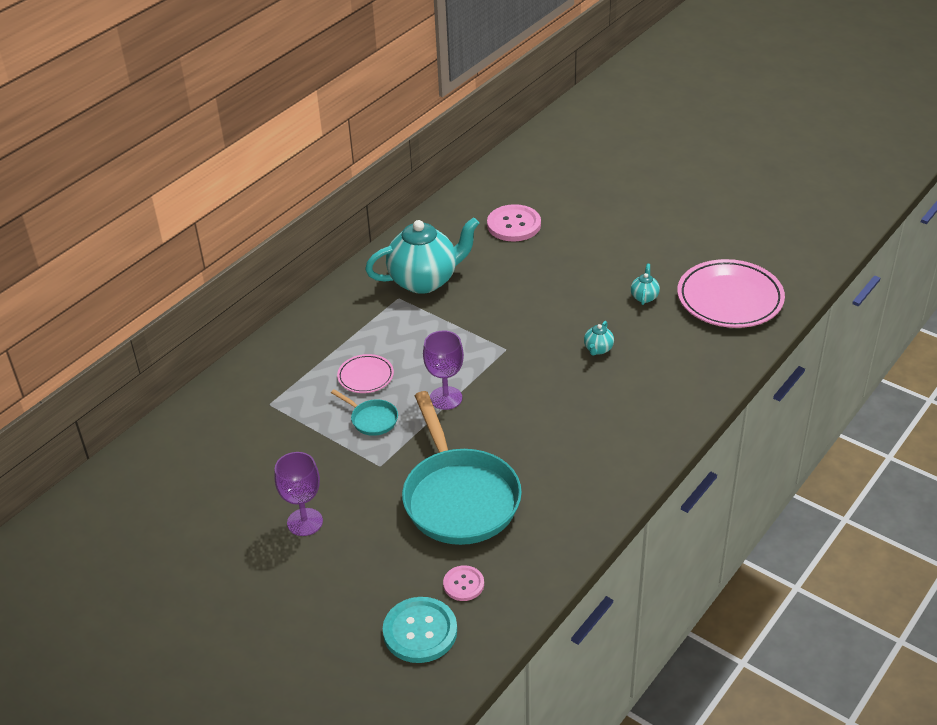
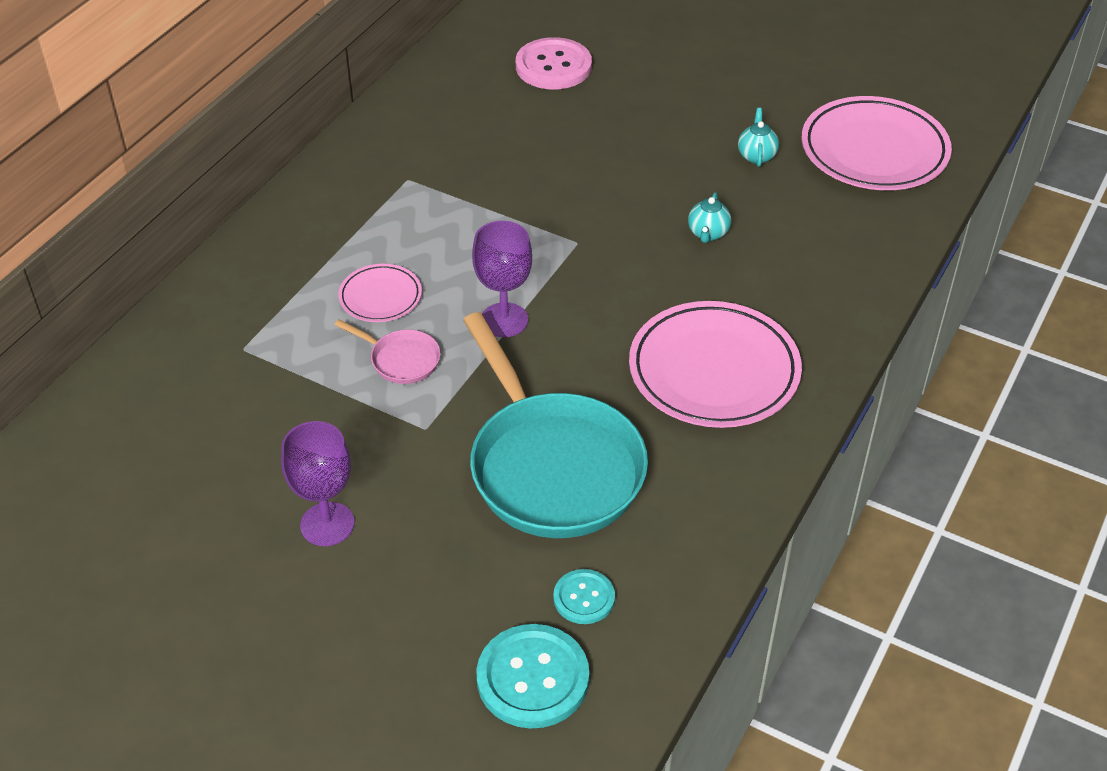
camera: 10 degrees left, 5 degrees up
(372, 419) = (401, 360): turquoise pan -> pink pan
(424, 280) = (441, 152): turquoise teapot -> none
(463, 584) = (584, 598): pink button -> turquoise button
(582, 443) = (714, 371): none -> pink plate

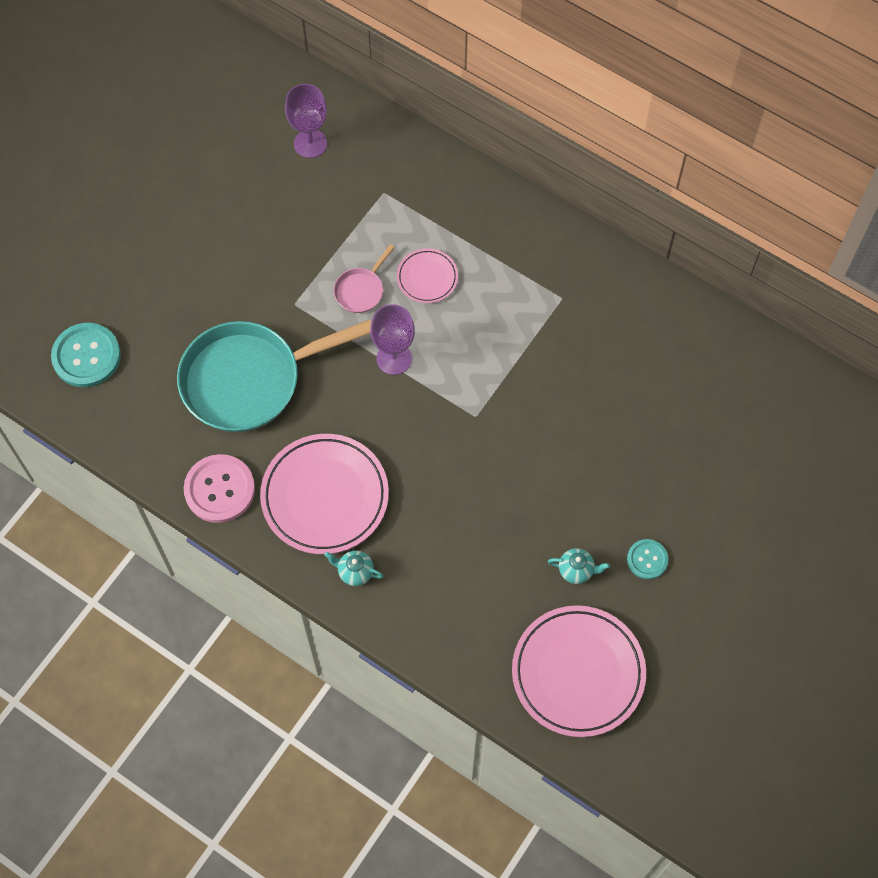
camera: 95 degrees right, 20 degrees up
(327, 524) = (221, 246): purple goblet -> purple goblet (310, 143)
(553, 66) = (714, 418): pink button -> pink button (219, 489)
(584, 598) = (139, 389): turquoise button -> turquoise button (647, 559)
(708, 234) = (478, 515): turquoise teapot -> turquoise teapot (355, 572)

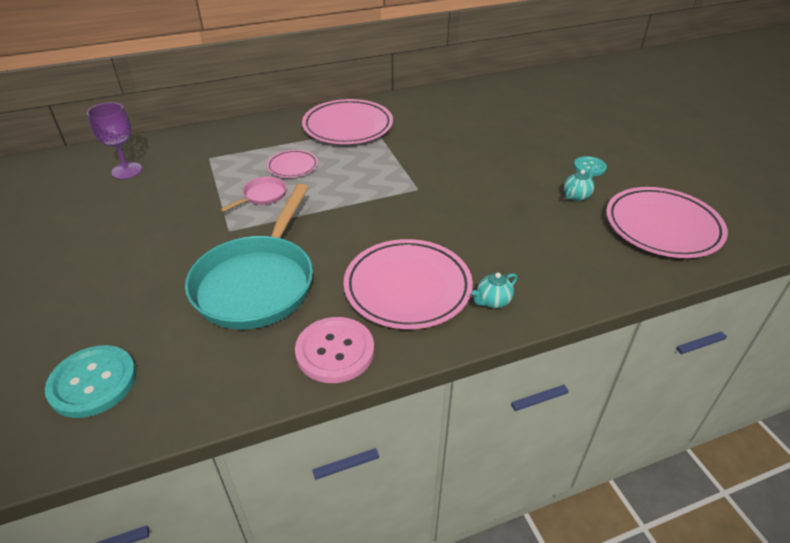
camera: 55 degrees left, 25 degrees down
(361, 290) = (262, 196): pink pan -> pink pan turned 120 degrees counterclockwise
(394, 359) = (333, 204): purple goblet -> none
(543, 272) = (348, 126): none -> pink plate

